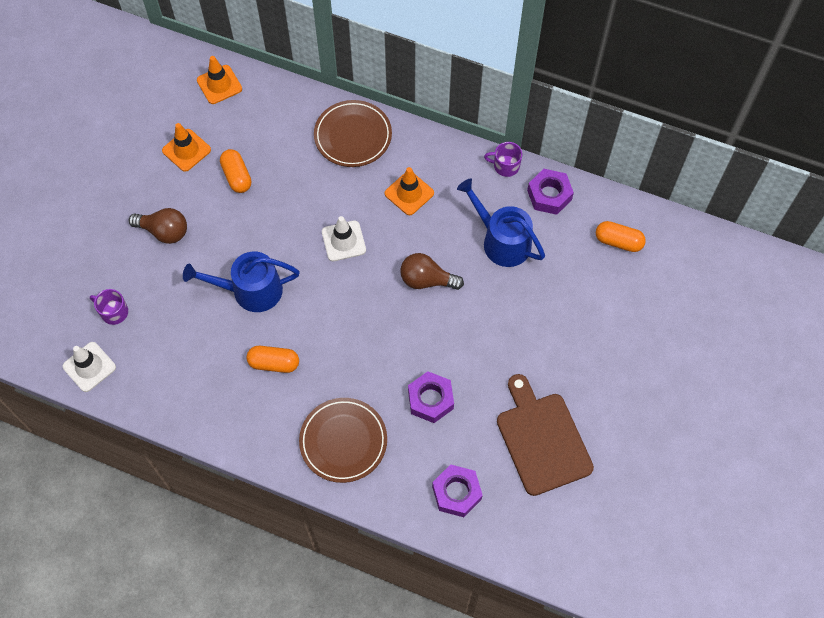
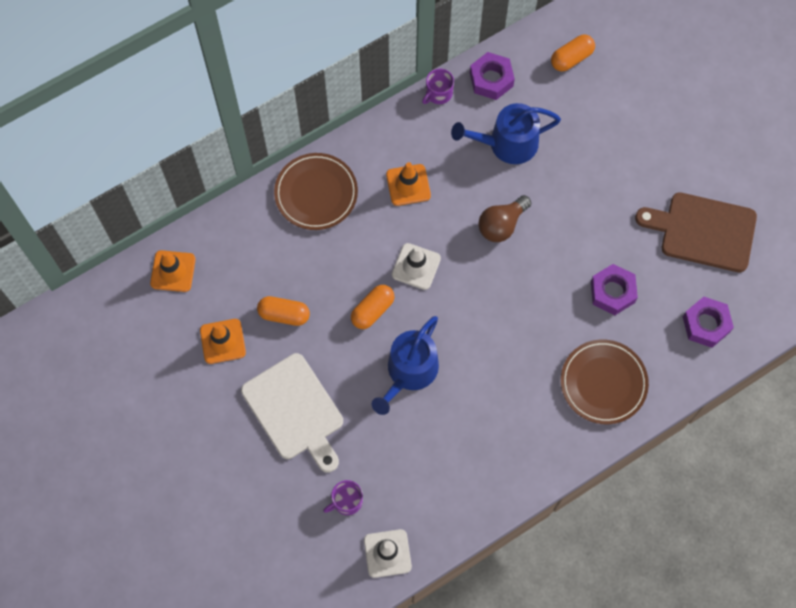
camera: 55 degrees left, 5 degrees up
(164, 231) = (295, 410): brown light bulb -> white cutting board
(274, 363) = (493, 395): orange capsule -> orange capsule (372, 310)

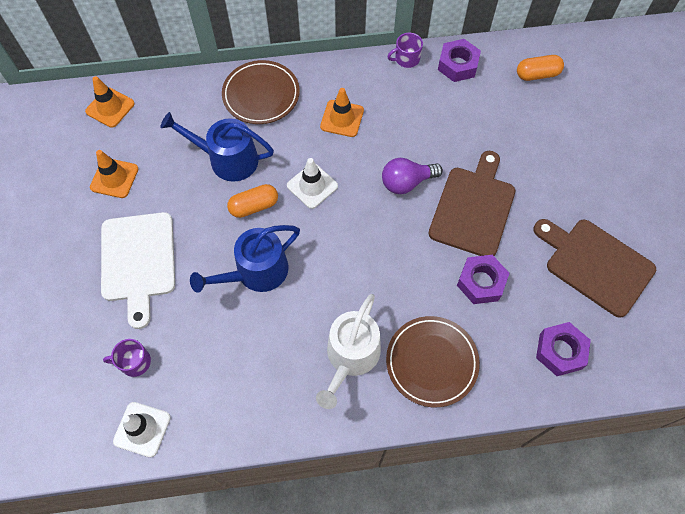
camera: 25 degrees right, 5 degrees down
(284, 315) = (177, 178): orange capsule -> none
(501, 225) = (406, 182): brown light bulb -> purple light bulb
(507, 143) = (446, 119): blue watering can -> blue watering can (227, 159)
(532, 410) = (350, 356): none -> white watering can
(573, 224) = (473, 208): none -> brown cutting board

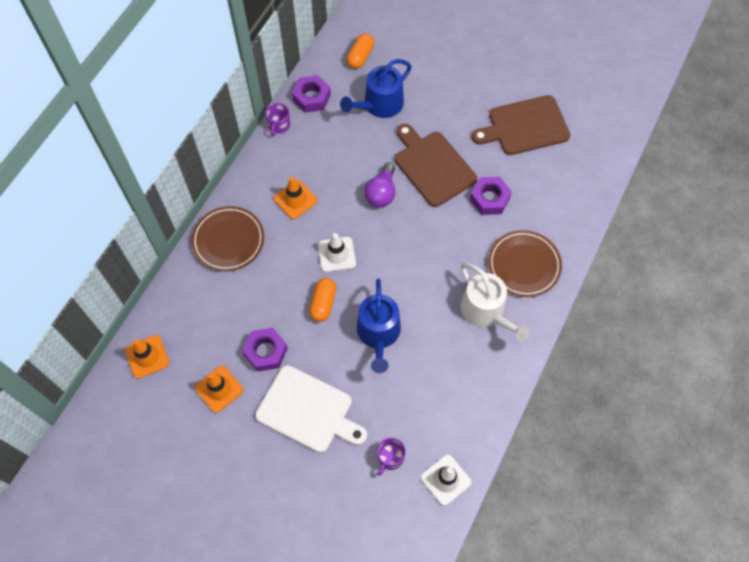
camera: 55 degrees left, 0 degrees up
(227, 159) = (268, 298): blue watering can -> blue watering can (379, 105)
(560, 351) = (567, 187): purple nut -> purple nut (266, 352)

